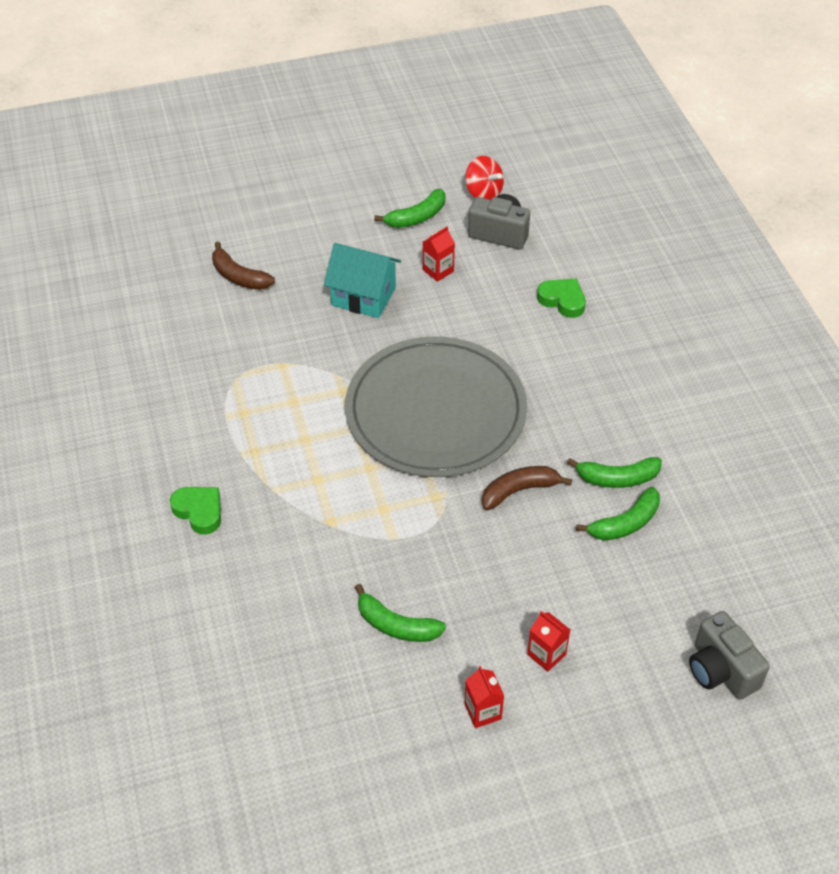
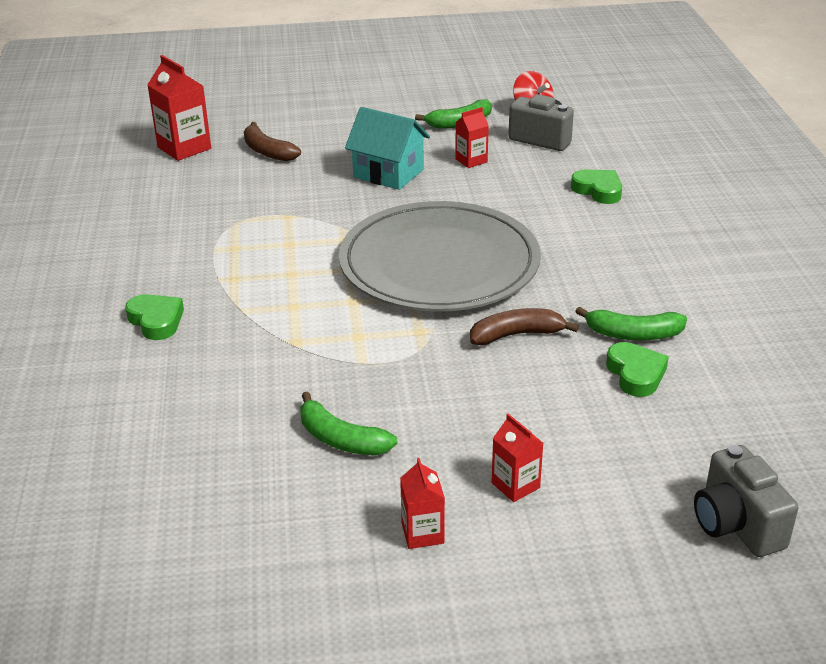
camera: 10 degrees right, 15 degrees down
(155, 280) = (184, 148): none -> red carton
(625, 523) = (636, 374): green banana -> green heart

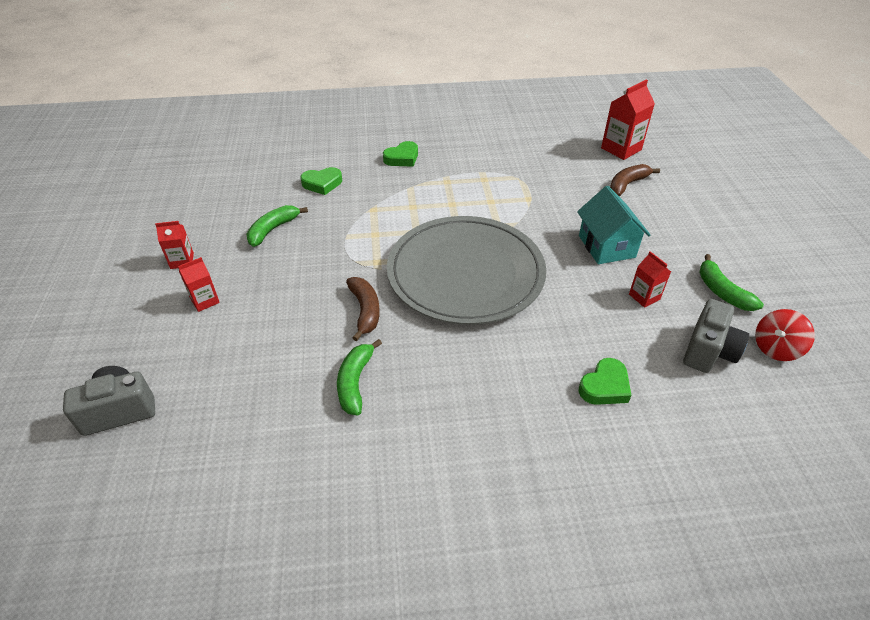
camera: 90 degrees right, 10 degrees up
(388, 173) = (606, 246): turquoise house -> turquoise house turned 45 degrees counterclockwise
(636, 374) = (302, 377): green heart -> green heart (322, 184)

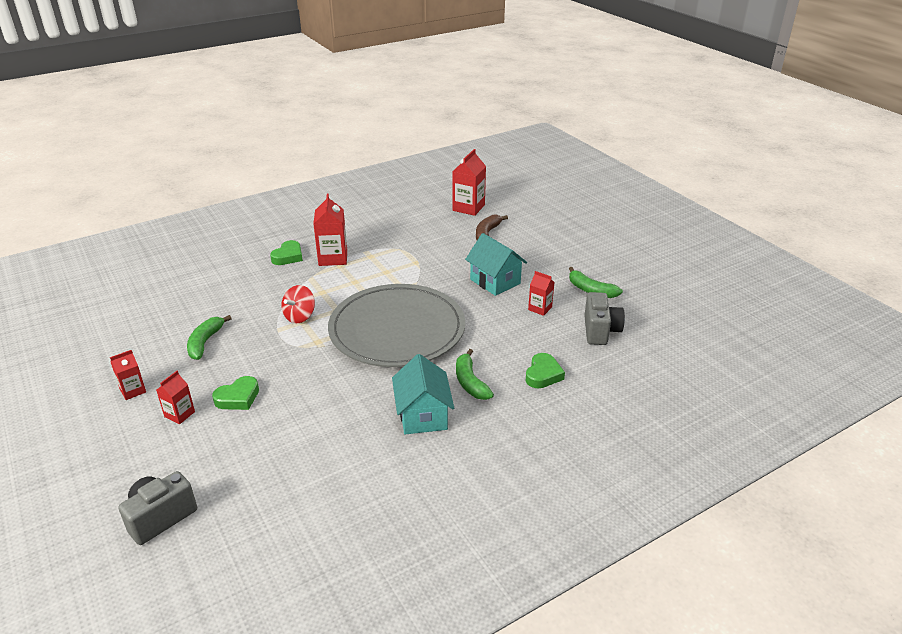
camera: 25 degrees left, 10 degrees down
(322, 184) = (227, 294): green heart -> green heart (238, 397)
(355, 382) = (355, 431): green banana -> green banana (470, 382)
(365, 311) = (331, 379): brown banana -> none
(436, 390) = (423, 415): none -> turquoise house
(445, 171) = (333, 258): none -> red carton
(775, 348) = (642, 316): red spinning top -> red spinning top (300, 316)

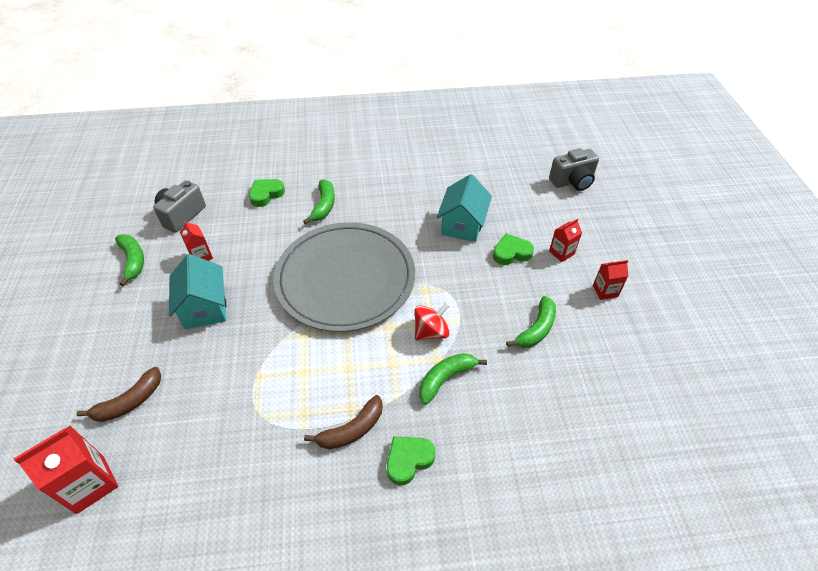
camera: 155 degrees left, 15 degrees up
(277, 295) = (446, 378): none -> green banana
(333, 258) = (351, 430): red carton -> brown banana
(423, 415) = (376, 192): turquoise house -> turquoise house (462, 225)

